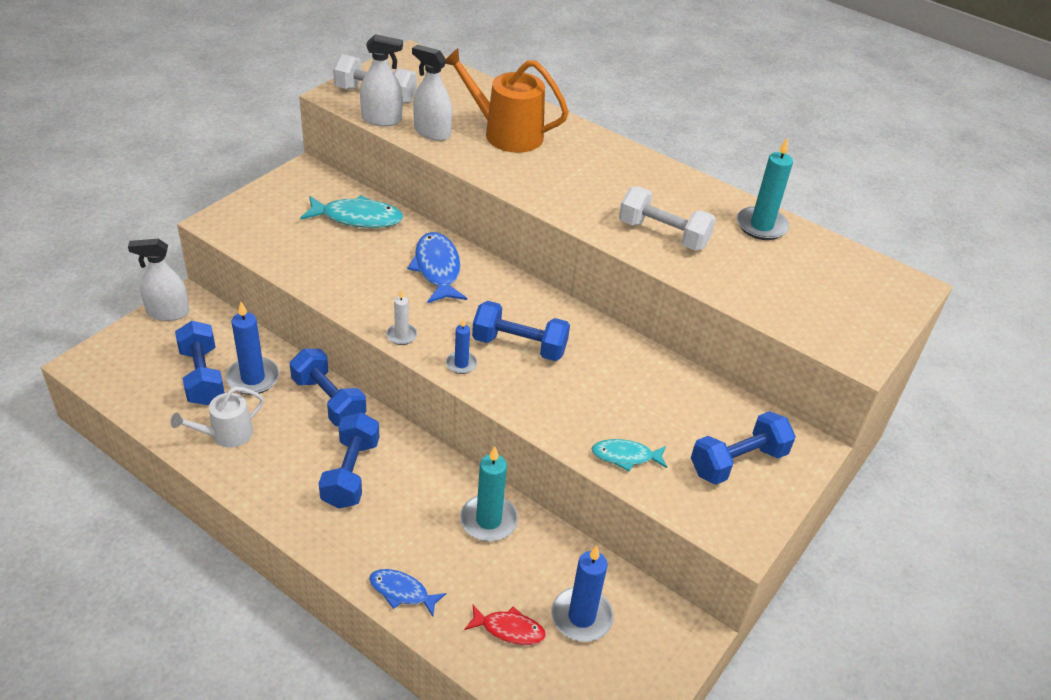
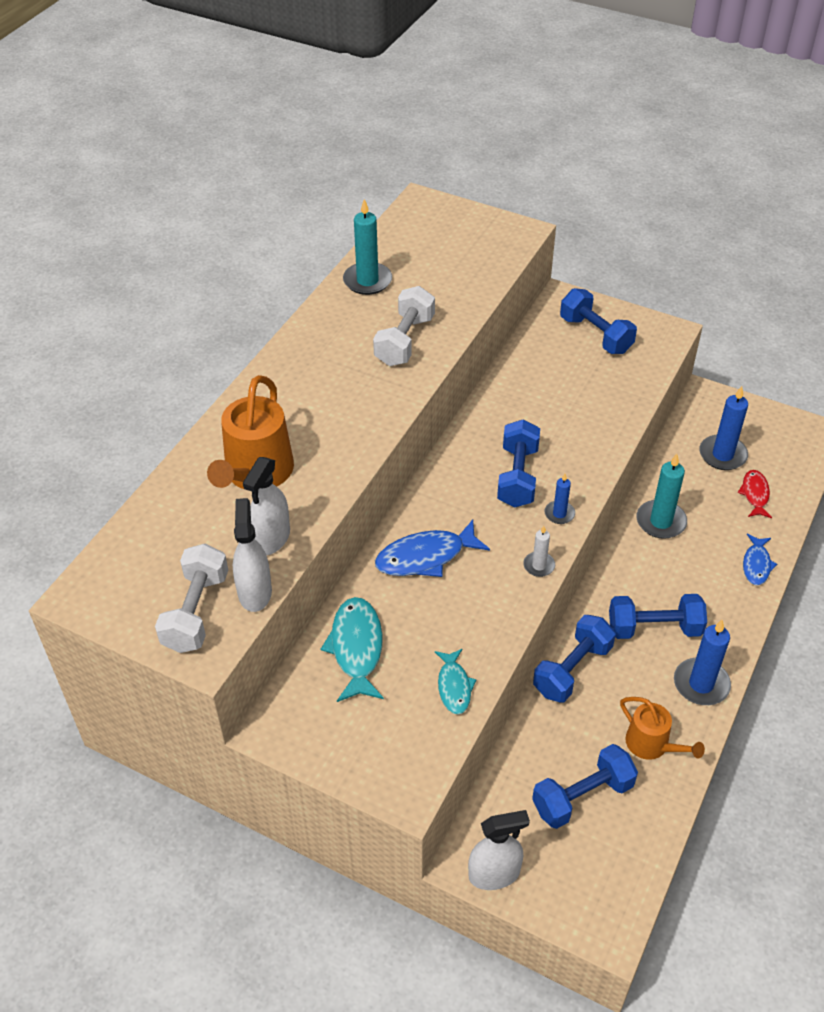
camera: 95 degrees left, 5 degrees up
(168, 313) = (494, 874): white spray bottle -> white spray bottle turned 90 degrees counterclockwise
(226, 434) = (651, 744): white watering can -> orange watering can
(253, 378) = (567, 747): blue candle -> blue candle (701, 684)
(625, 456) = (620, 396): turquoise fish -> turquoise fish (454, 686)

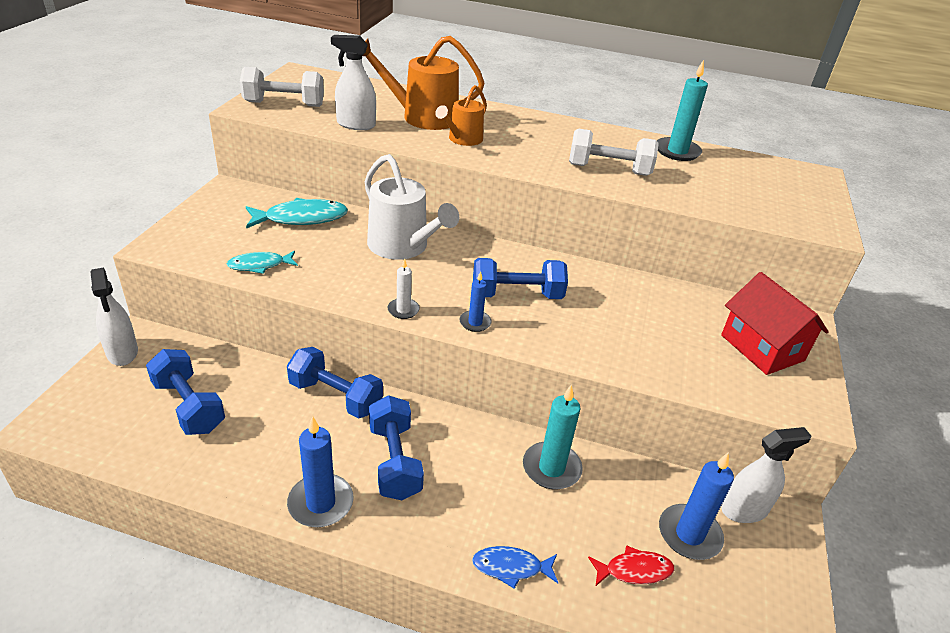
camera: 75 degrees right, 10 degrees down
(255, 592) = (302, 121): white spray bottle -> white spray bottle (744, 509)
(426, 557) = (402, 246): blue fish -> white watering can
(595, 335) = (762, 348): blue dumbbell -> red house
(651, 744) = (243, 458): orange watering can -> orange watering can (463, 139)

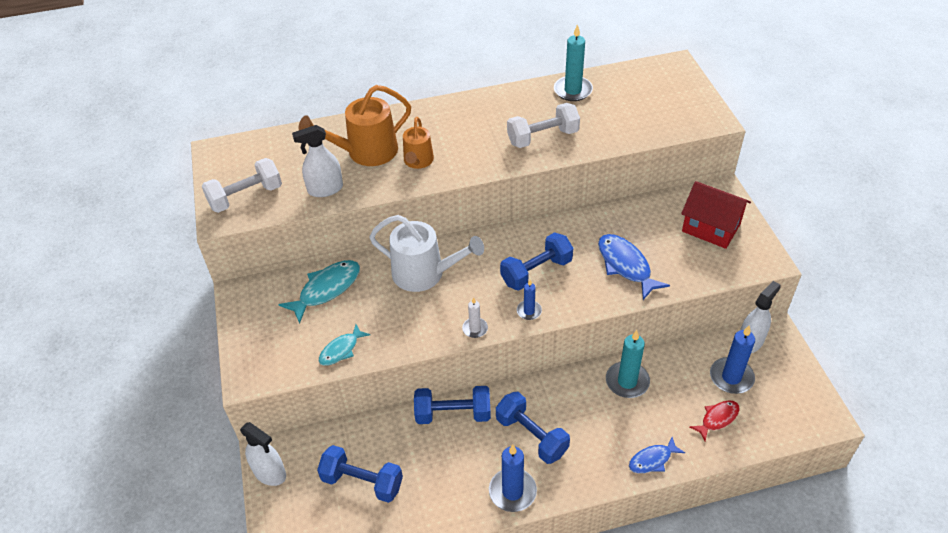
camera: 25 degrees left, 10 degrees up
(624, 335) = (626, 266): none -> blue fish

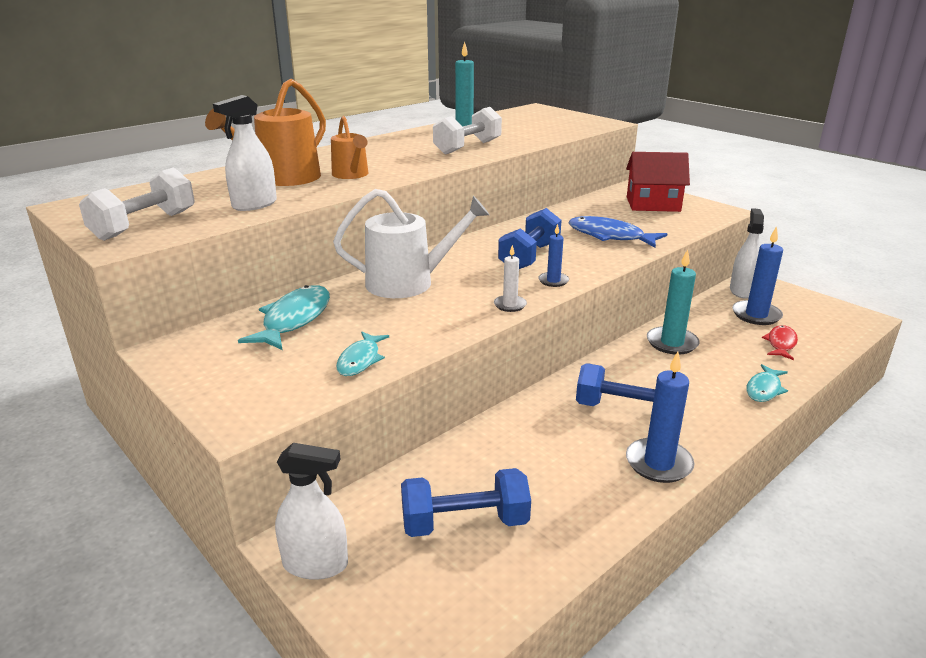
camera: 30 degrees left, 20 degrees down
(453, 414) = (520, 420): blue dumbbell -> none
(652, 460) = (764, 389): blue fish -> turquoise fish

